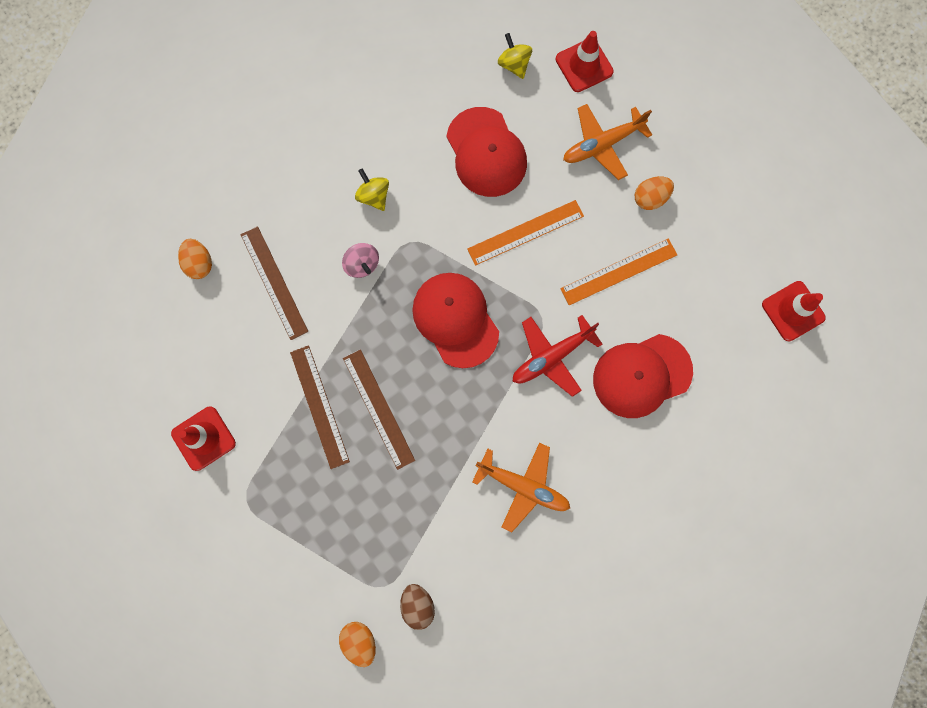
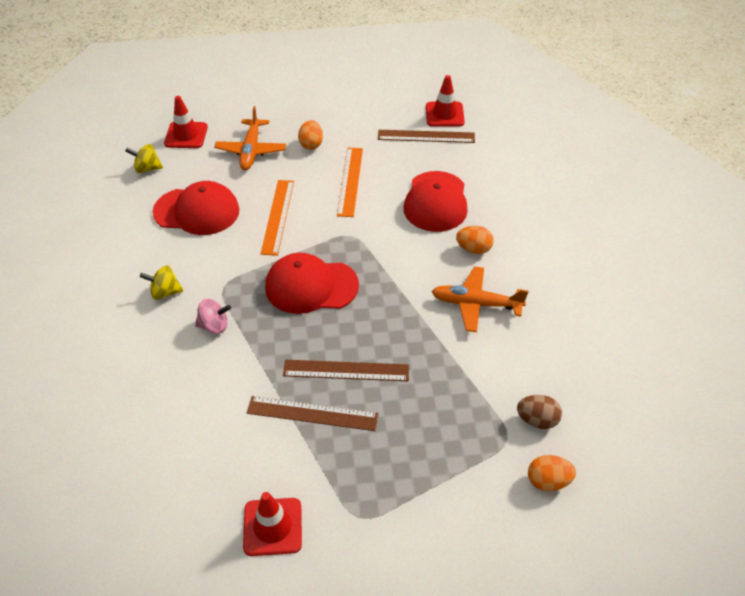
camera: 60 degrees left, 30 degrees down
(199, 263) = (104, 449): orange egg -> orange egg (473, 249)
(274, 282) = (174, 396): brown ruler -> brown ruler (426, 136)
(523, 486) = (476, 304): orange plane -> orange plane turned 135 degrees counterclockwise
(552, 356) = (385, 243): red plane -> none

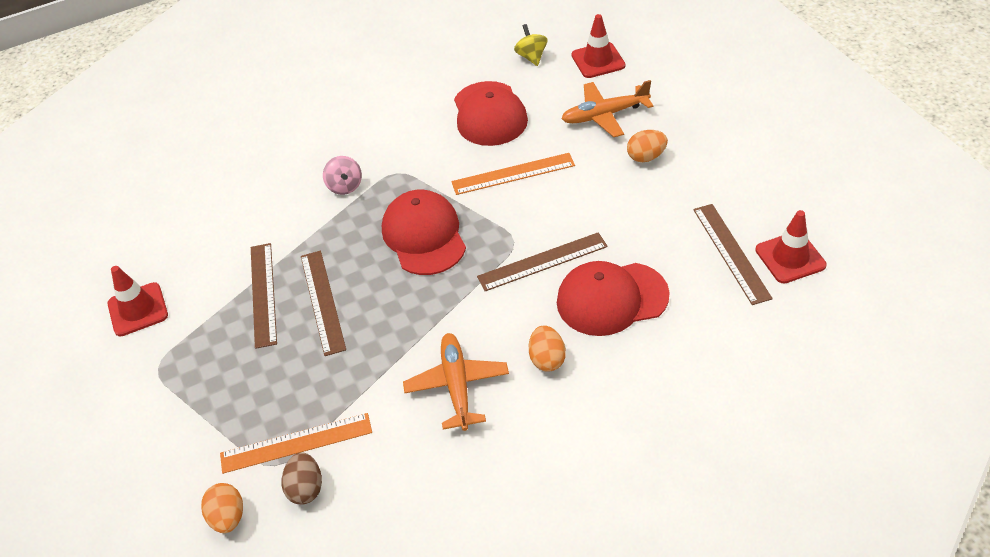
camera: 75 degrees right, 0 degrees up
(165, 292) = (373, 138): yellow spinning top -> none
(350, 181) = (603, 211): orange ruler -> orange ruler (296, 443)
(381, 226) = (542, 261): none -> brown ruler

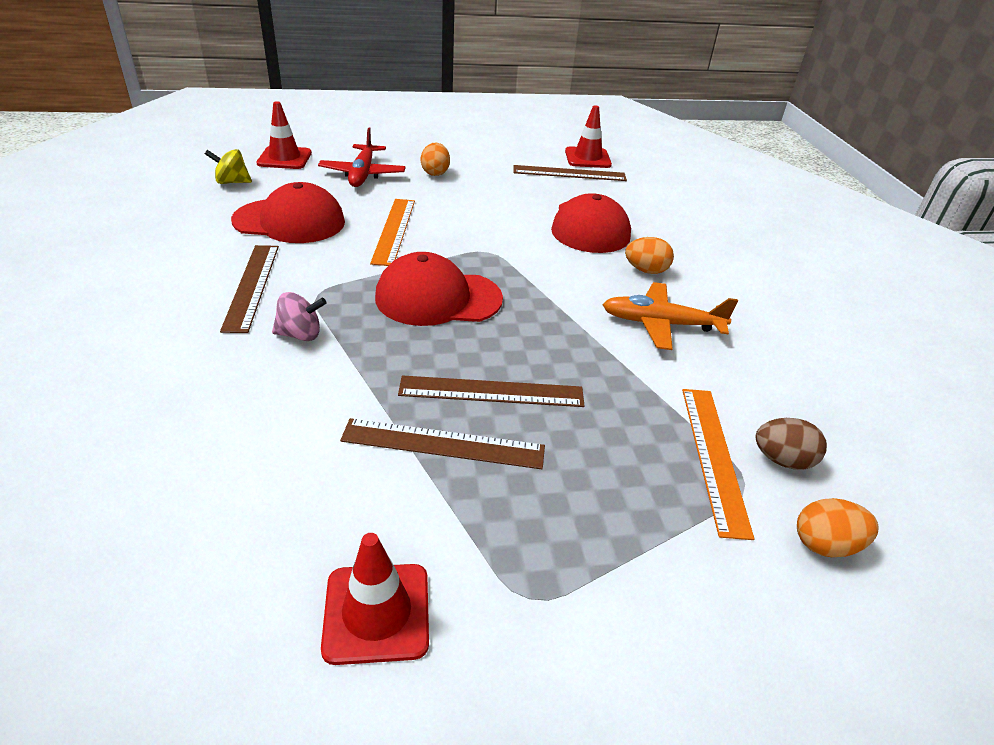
camera: 80 degrees left, 10 degrees down
(542, 261) = (525, 244): brown ruler -> brown ruler (252, 286)
(604, 115) = (363, 174): orange plane -> red plane

